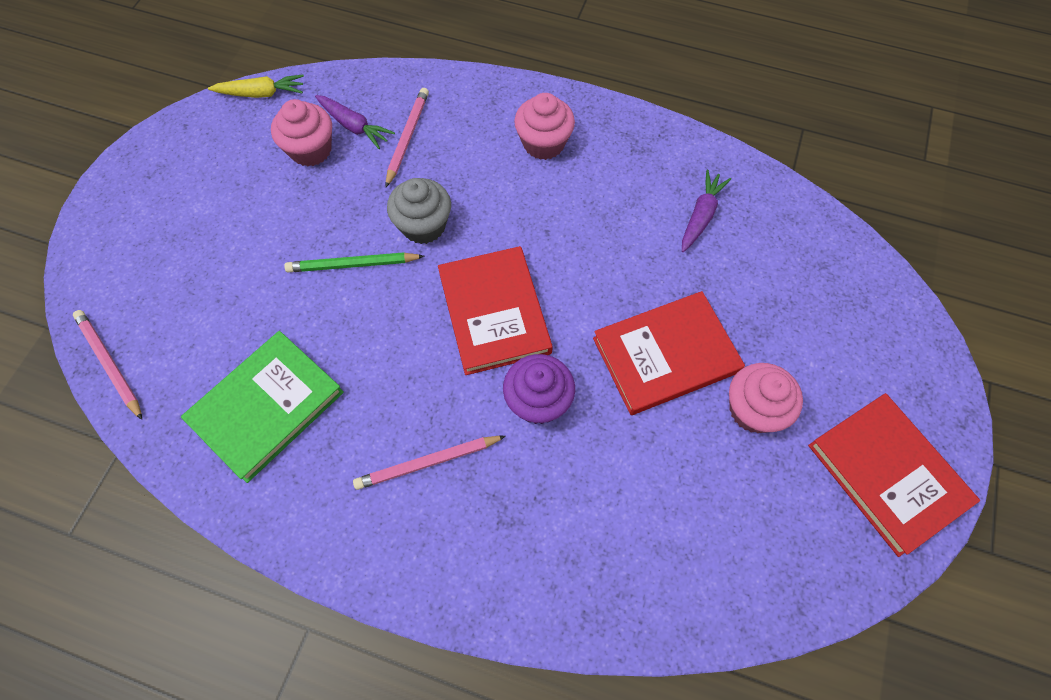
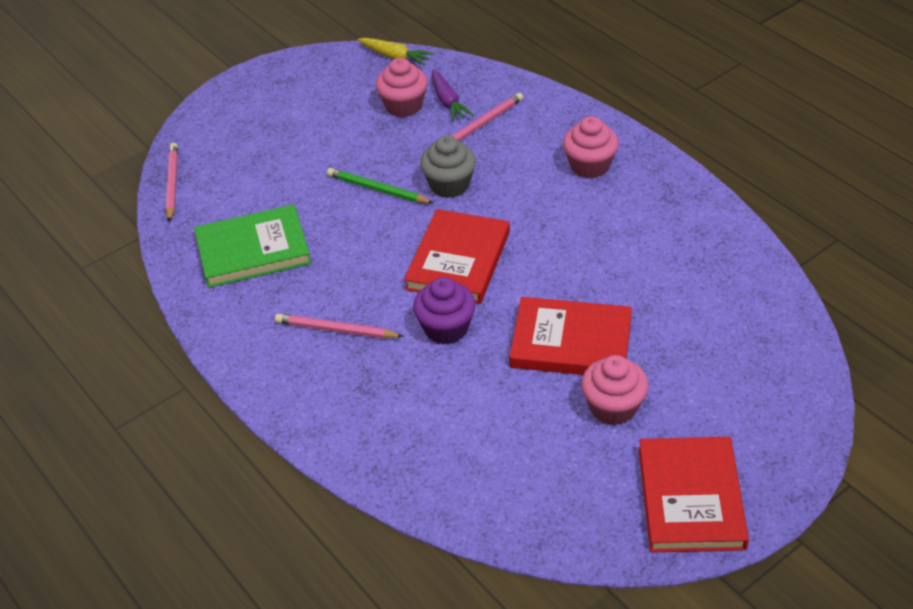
camera: 35 degrees right, 20 degrees down
(700, 216) = (682, 264): purple carrot -> none

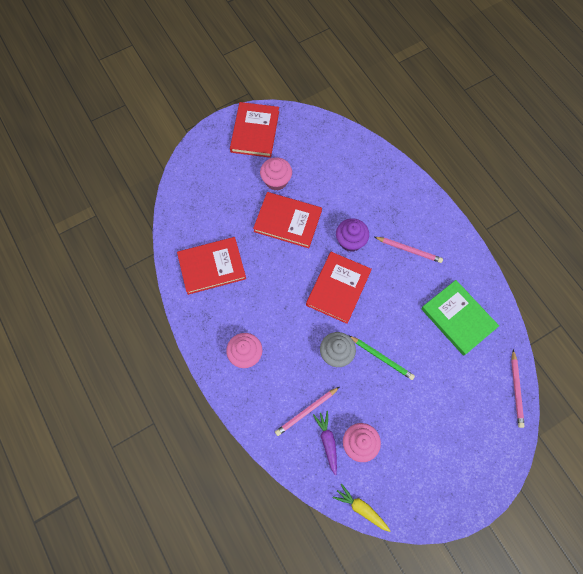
camera: 175 degrees left, 25 degrees up
(253, 250) = (458, 318): green book -> green book turned 60 degrees clockwise
(686, 259) = (212, 267): none -> red book

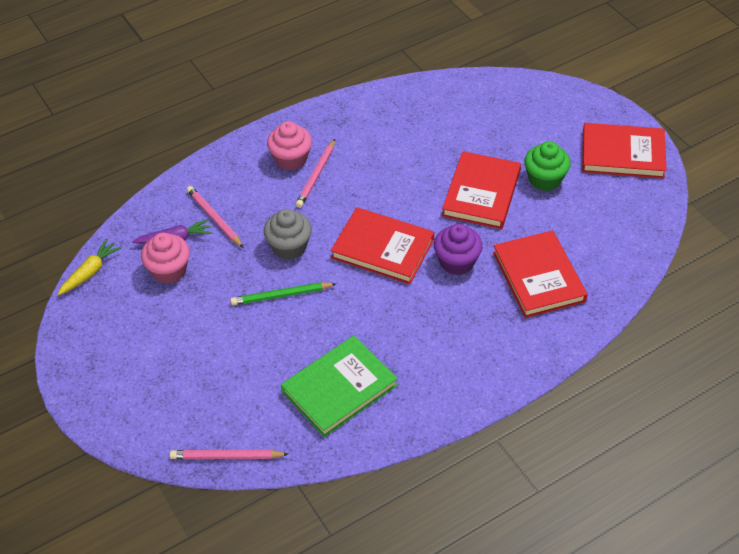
camera: 90 degrees right, 20 degrees down
(212, 267) = (408, 122): red book -> red book (538, 277)
(276, 181) = (544, 179): pink cupcake -> green cupcake
(381, 358) = (281, 295): green pencil -> green pencil turned 45 degrees clockwise
(409, 250) = (448, 331): pink pencil -> pink pencil (316, 175)

